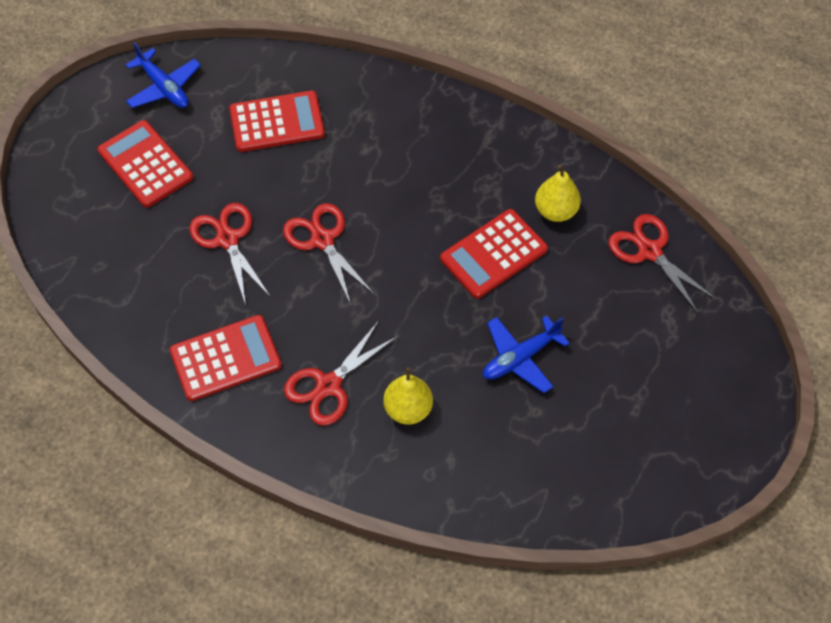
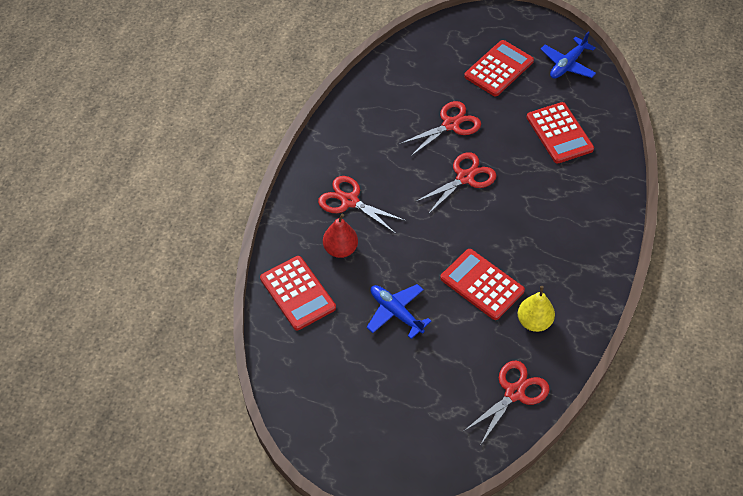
camera: 80 degrees right, 5 degrees down
(225, 358) = (358, 142): red calculator -> red calculator (298, 293)
(408, 409) = (340, 249): yellow pear -> red pear

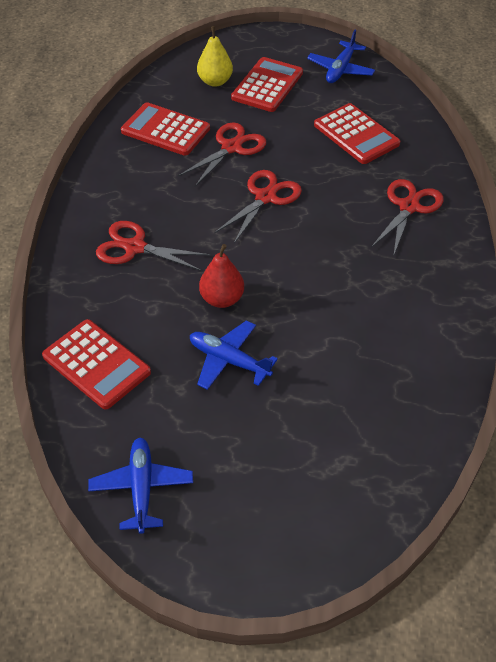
camera: 15 degrees left, 5 degrees down
(307, 395) = (142, 488): none -> blue plane
(340, 249) = (138, 302): red pear -> red pear (222, 299)
(482, 285) = (324, 307): red calculator -> red calculator (165, 130)
(514, 393) = (407, 422): red scissors -> red scissors (408, 207)
(534, 322) = (401, 335): yellow pear -> yellow pear (215, 81)

